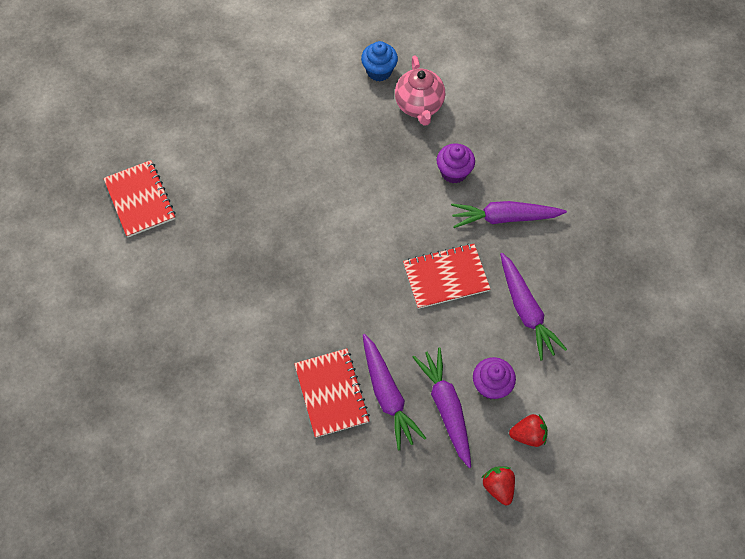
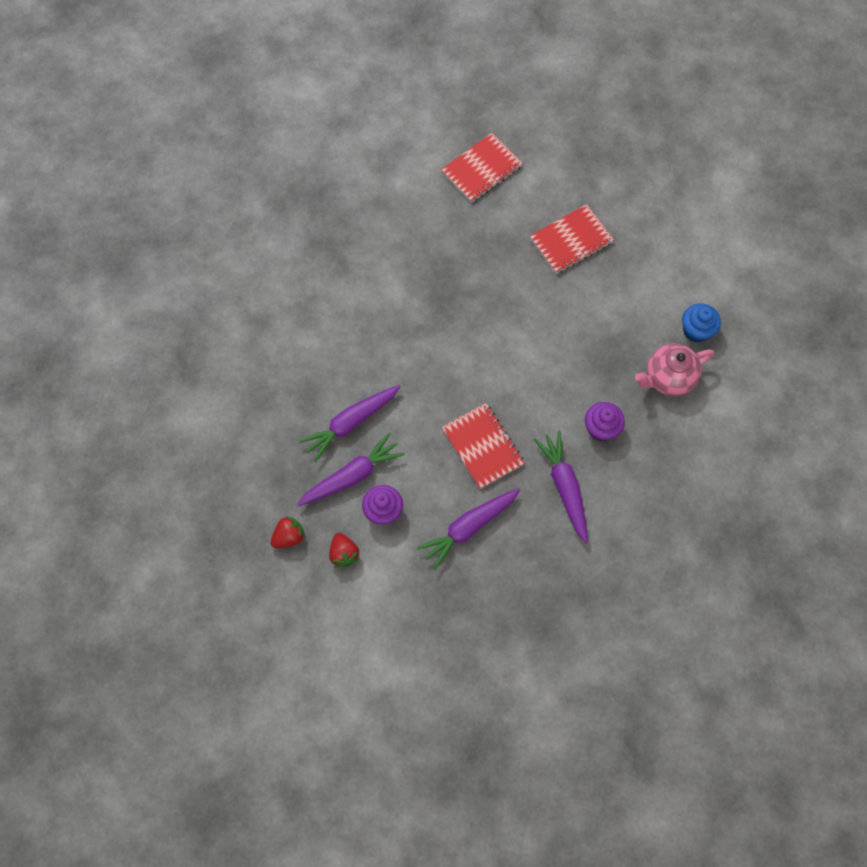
camera: 75 degrees right, 5 degrees up
(331, 393) = (340, 376): red notebook -> red notebook (571, 240)

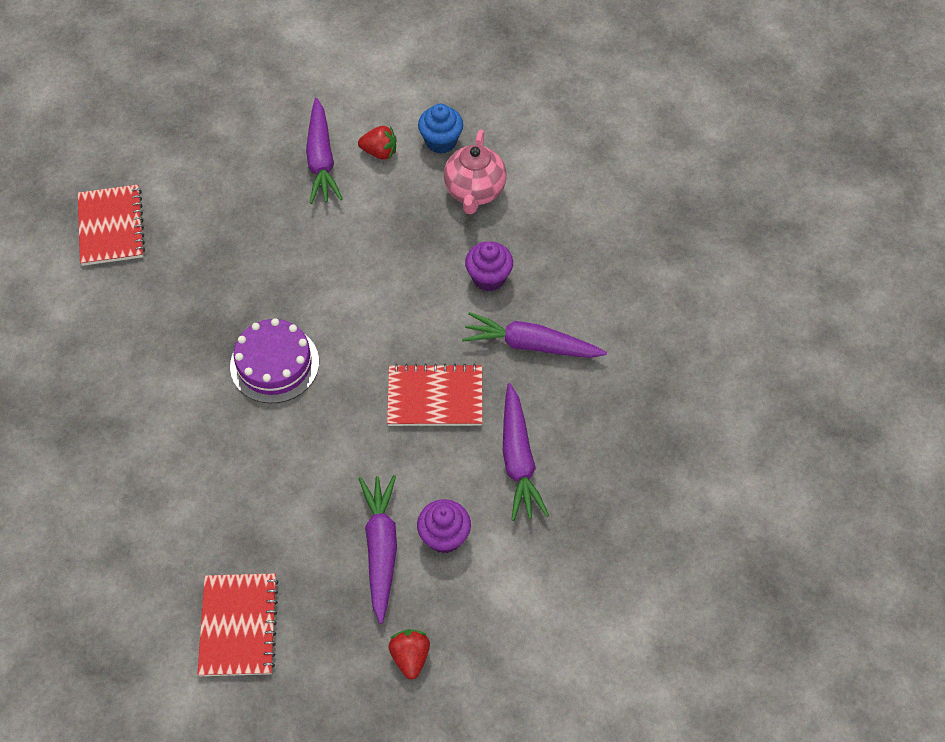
camera: 60 degrees left, 10 degrees down
(344, 553) = (468, 605): red strawberry -> red strawberry (379, 152)
(351, 423) = (316, 517): purple carrot -> purple carrot (321, 159)
(444, 331) = (274, 364): none -> purple cake
(571, 240) = (261, 191): red notebook -> red notebook (238, 625)

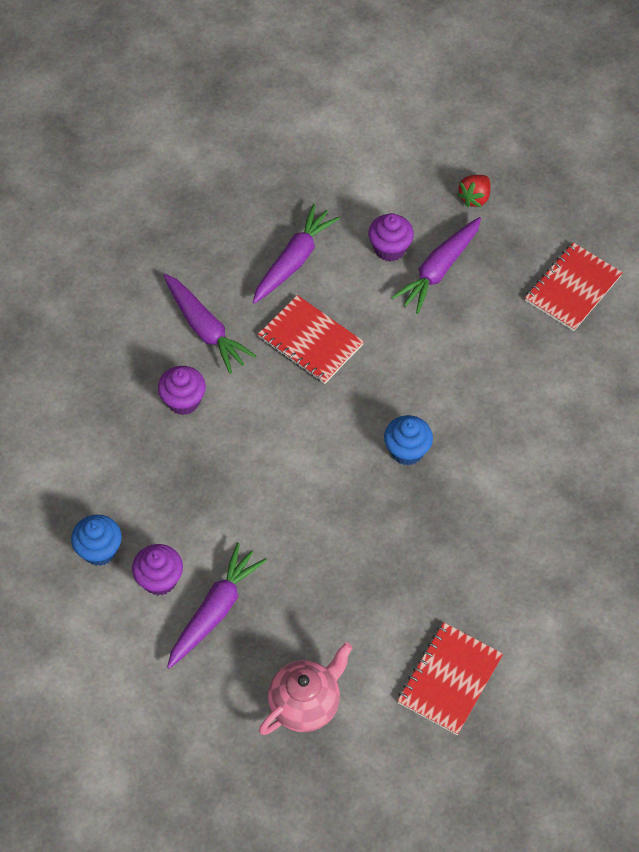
camera: 140 degrees left, 0 degrees up
(274, 364) = (407, 451): purple cake -> blue cupcake
(379, 152) = (159, 580): red strawberry -> purple cupcake
(474, 192) = (120, 481): pink teapot -> pink teapot (305, 704)

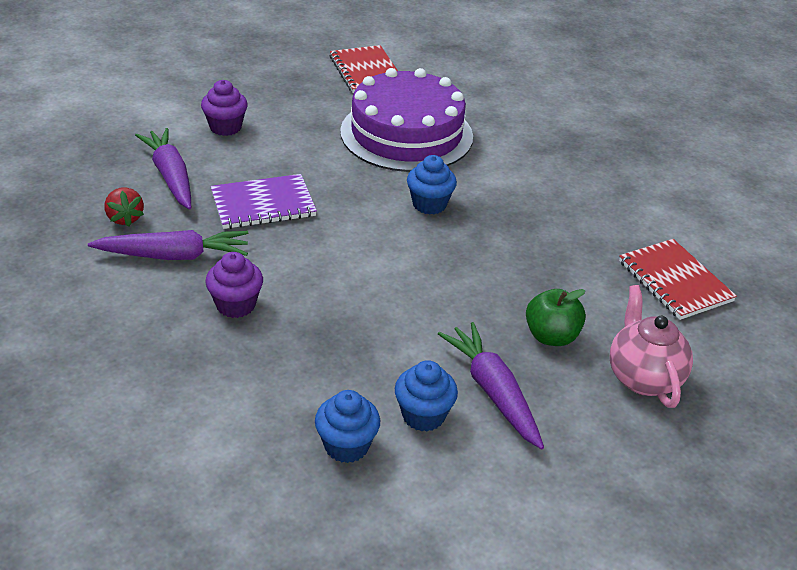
camera: 60 degrees left, 20 degrees down
(159, 580) = (423, 415): purple cupcake -> blue cupcake
(306, 620) = (551, 336): none -> green apple
(310, 341) = (263, 204): red notebook -> purple notebook
(438, 270) = (276, 115): purple carrot -> none
(474, 198) = (232, 73): red strawberry -> red strawberry (125, 218)
(497, 377) = (406, 134): none -> purple cake

